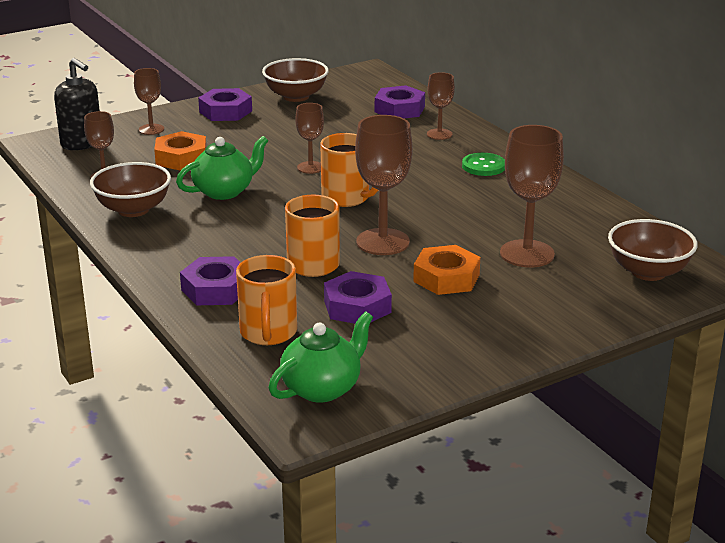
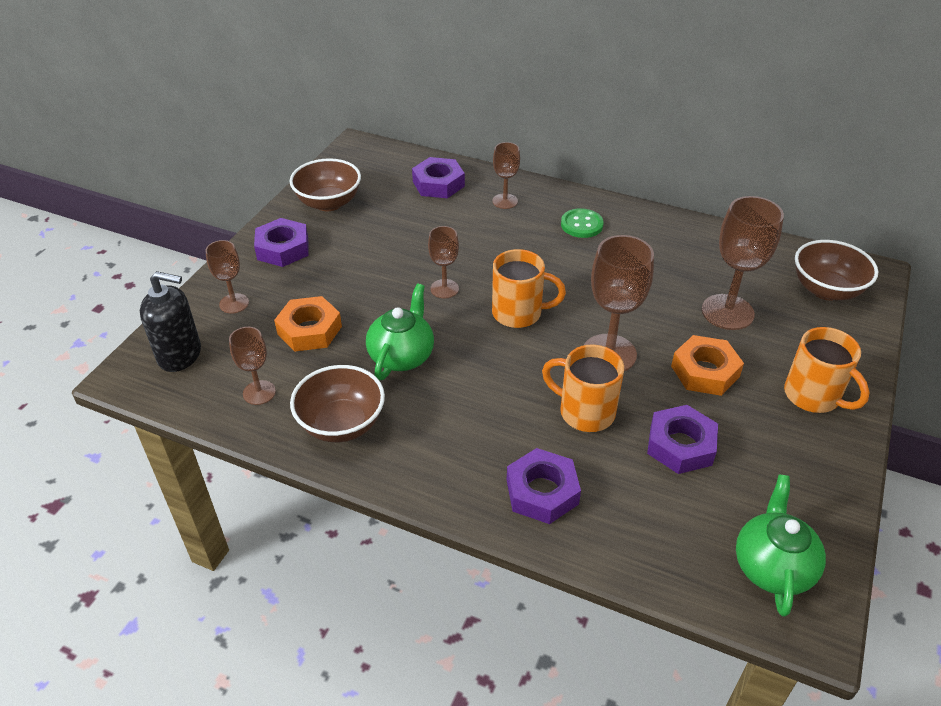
camera: 35 degrees left, 15 degrees up
(268, 333) = (651, 523): orange mug -> orange mug (813, 396)

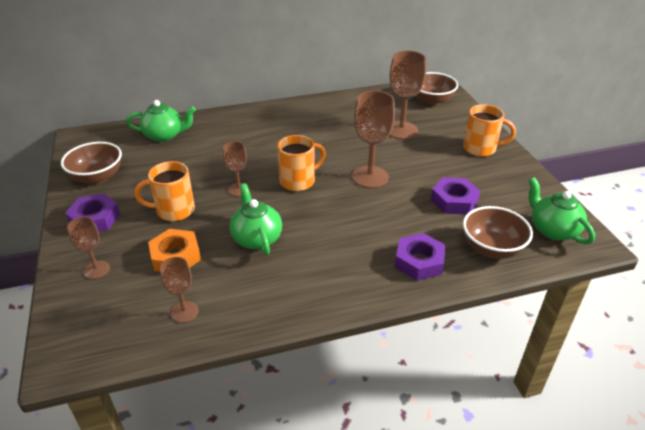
camera: 40 degrees left, 5 degrees down
(180, 355) = (91, 324): black soap dispenser -> none
(341, 424) = (265, 296): brown bowl -> brown bowl (492, 248)
(438, 184) = (165, 135): purple nut -> green teapot
(505, 201) = (219, 128): brown goblet -> none
(581, 225) = (279, 121): green button -> none
(584, 412) = (392, 211): orange mug -> orange mug (174, 210)
(705, 371) = (424, 162): orange nut -> none

